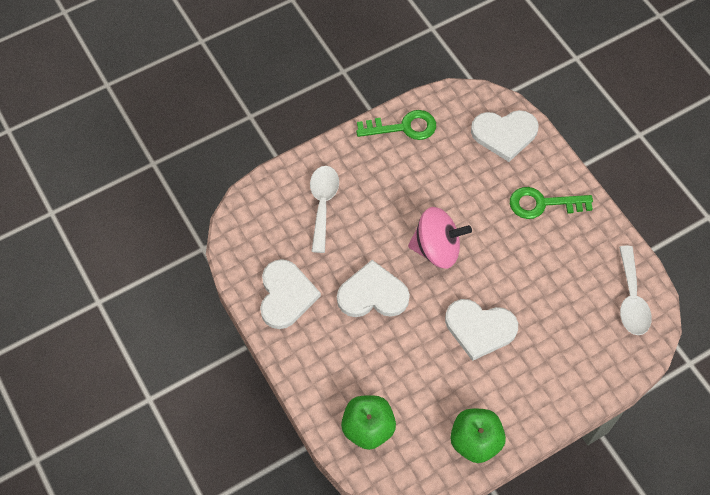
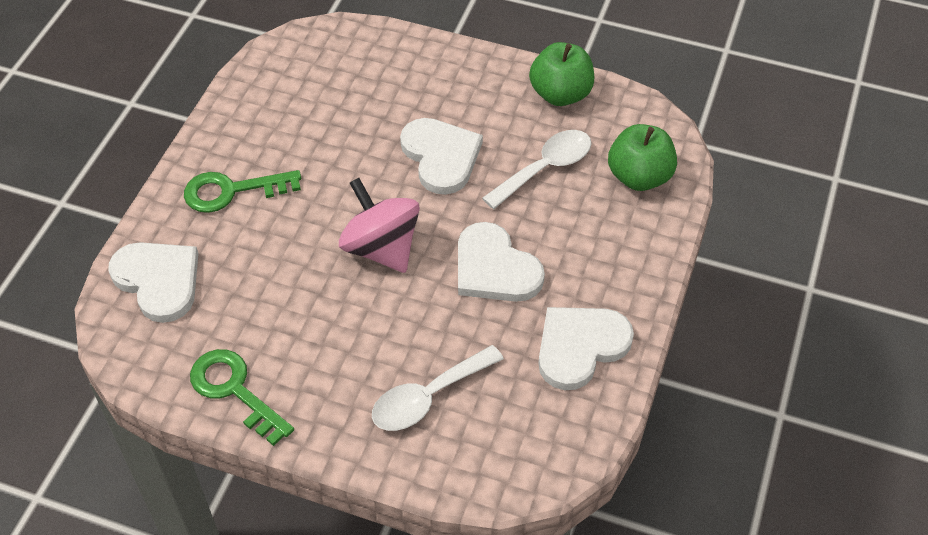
camera: 130 degrees left, 10 degrees down
(543, 204) = (232, 191): green key -> green key turned 120 degrees clockwise
(631, 299) = (289, 65): white spoon -> white spoon (545, 168)

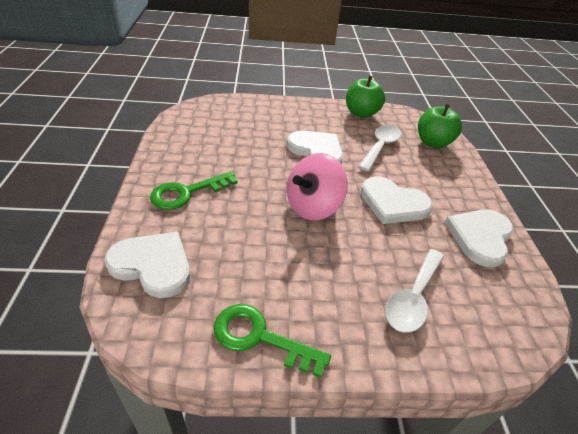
camera: 25 degrees left, 10 degrees down
(381, 248) = (313, 206): pink spinning top -> pink spinning top turned 75 degrees counterclockwise

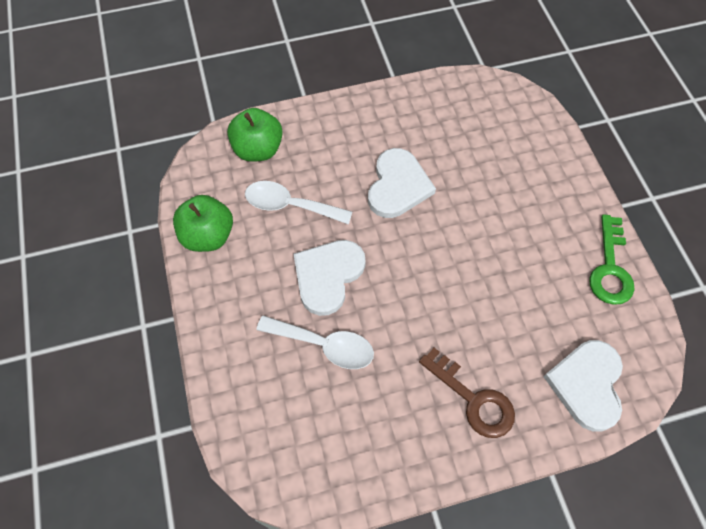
camera: 100 degrees left, 20 degrees up
(187, 193) = (473, 399): green key -> brown key
(313, 206) = (437, 260): pink spinning top -> none
(412, 298) = (516, 165): white spoon -> white spoon (324, 345)
(480, 237) = (416, 113): white heart -> none

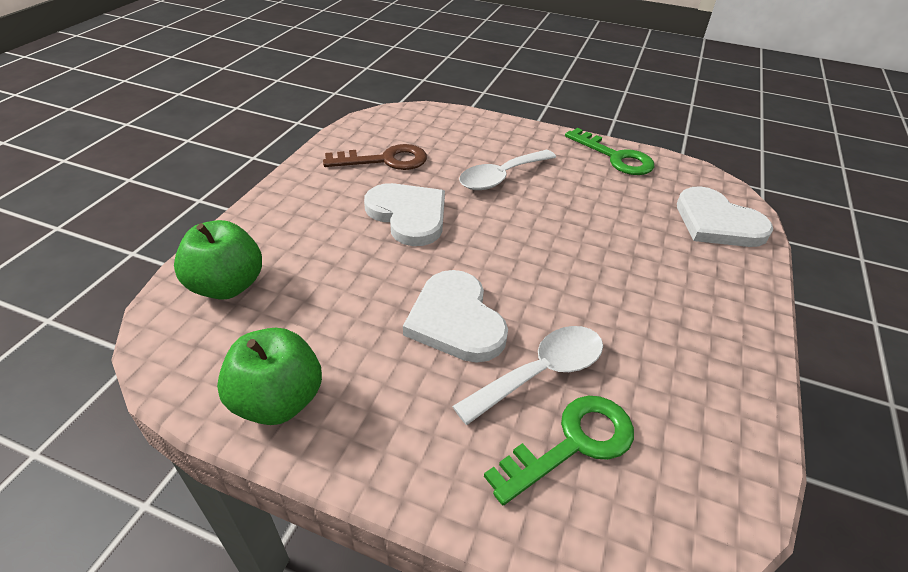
camera: 55 degrees left, 20 degrees down
(286, 389) = (572, 444): none -> green key
(290, 205) = (332, 300): white spoon -> white spoon (501, 177)
(473, 399) = (689, 294): brown key -> brown key (385, 160)

